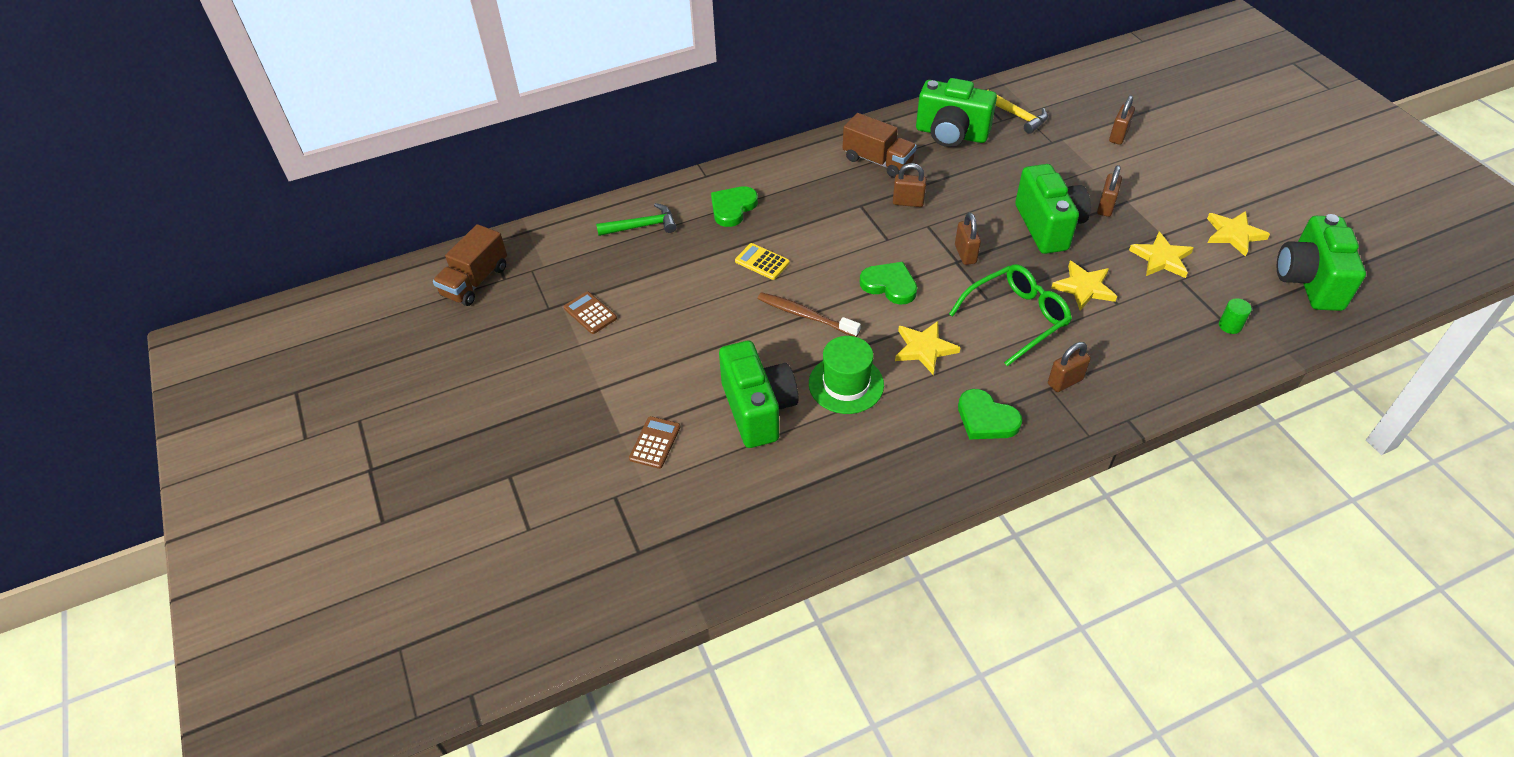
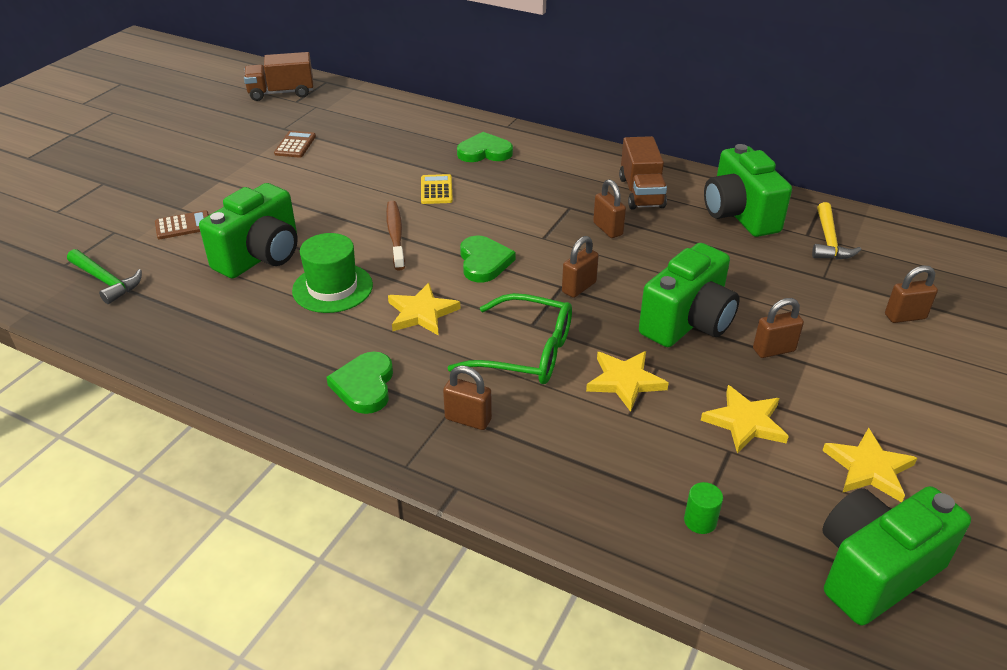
camera: 50 degrees right, 10 degrees down
(642, 226) = (414, 125): green hammer -> green hammer (106, 281)

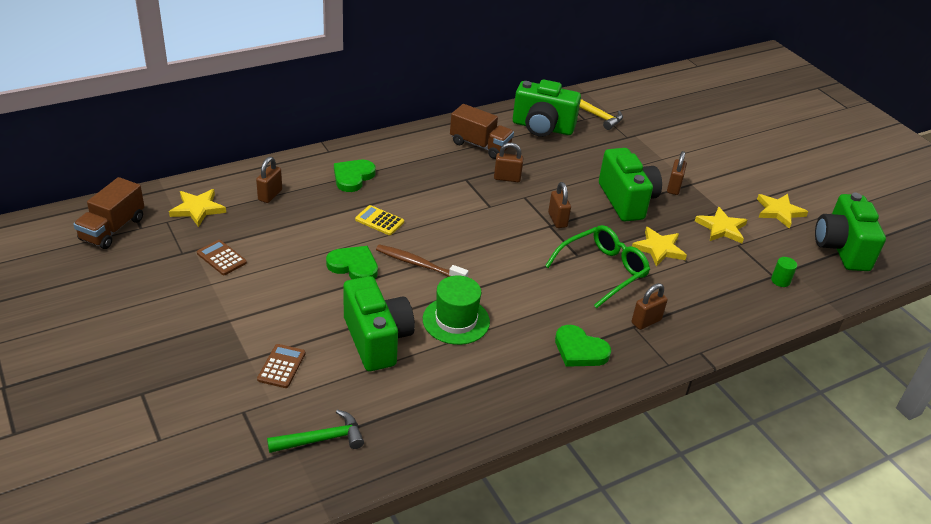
camera: 60 degrees left, 0 degrees up
(421, 313) = (524, 293): yellow star -> yellow star (198, 209)
(484, 262) = (492, 242): green heart -> green heart (354, 266)
(905, 316) = (681, 135): brown padlock -> brown padlock (270, 195)

